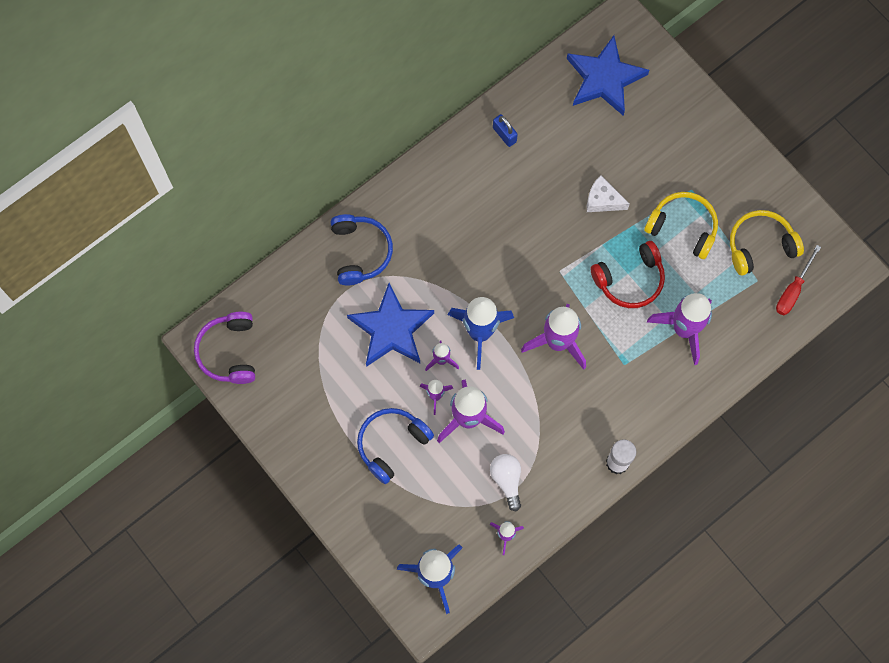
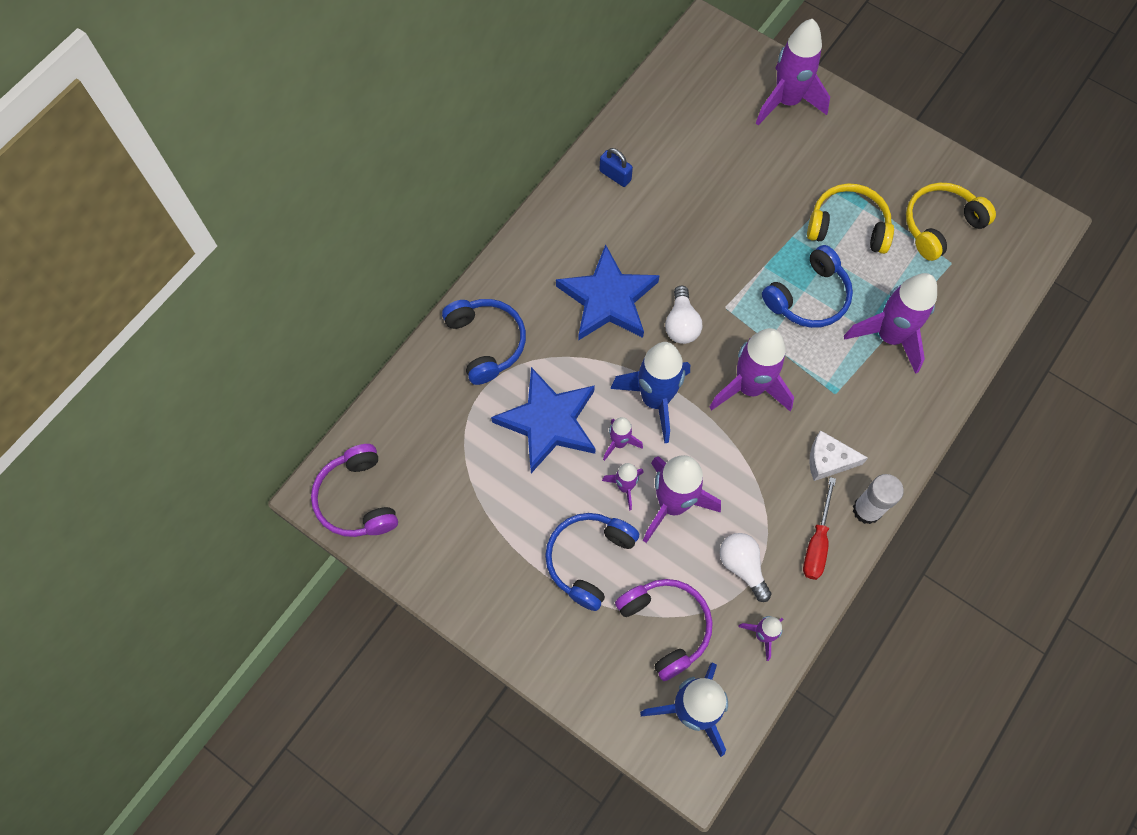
camera: 15 degrees left, 5 degrees down
(435, 509) = (666, 626): none -> purple headphones
(520, 276) = (681, 324): none -> white light bulb
(602, 200) = (748, 219): white cheese -> white cheese (828, 460)
(604, 78) = (707, 92): blue star -> blue star (608, 299)
(630, 280) = (808, 297): red headphones -> blue headphones
(669, 103) = (787, 101): none -> purple rocket
(793, 290) = (994, 264): red screwdriver -> red screwdriver (817, 542)

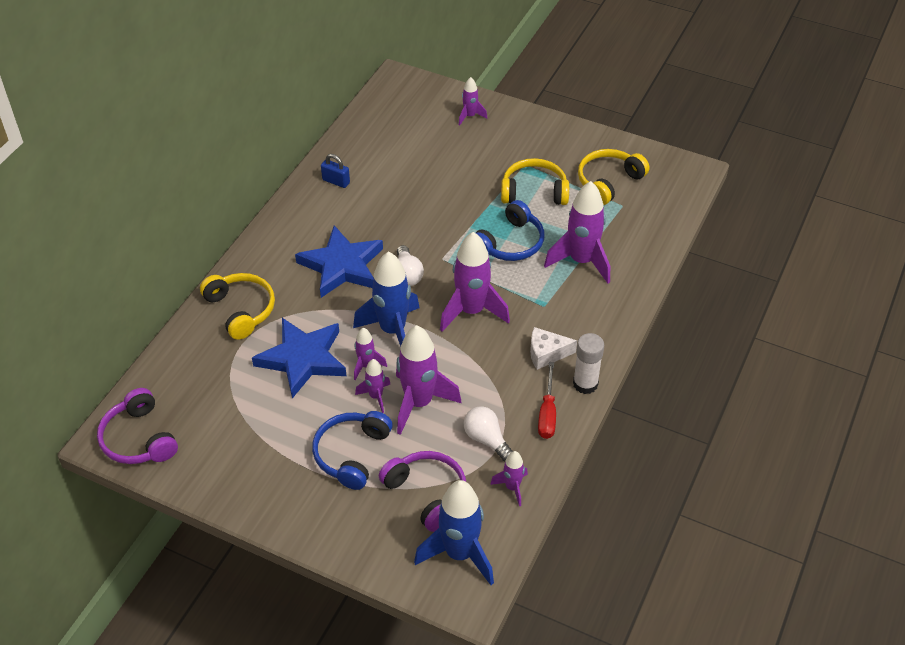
camera: 10 degrees left, 20 degrees down
(486, 343) = (241, 310): blue headphones -> yellow headphones
(787, 101) = (470, 116): purple rocket -> purple rocket, size x0.51

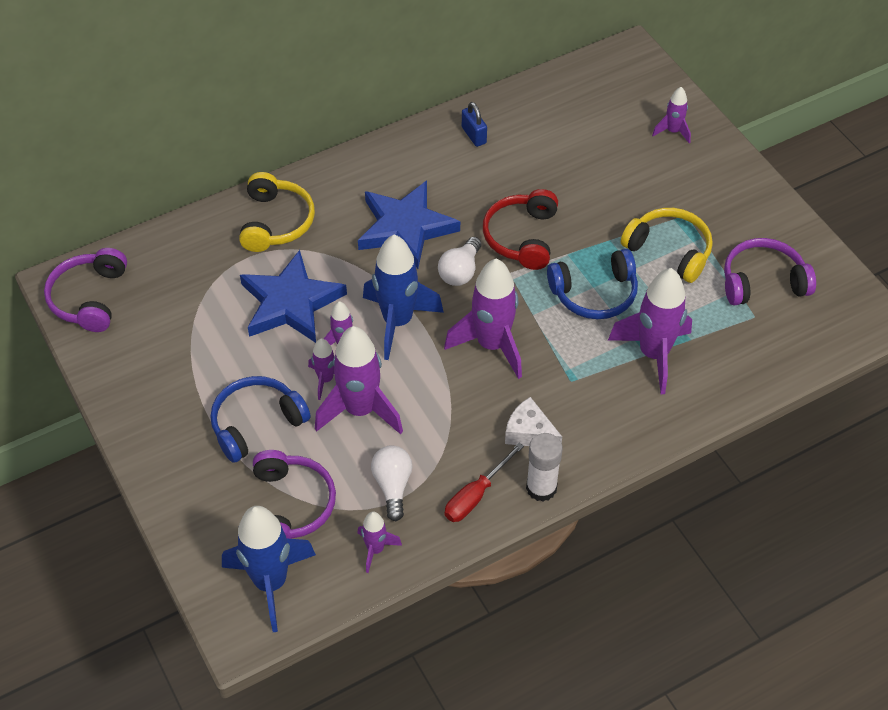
camera: 35 degrees right, 5 degrees up
(429, 231) = (522, 237): none -> red headphones
(608, 182) = (762, 281): yellow headphones -> purple headphones

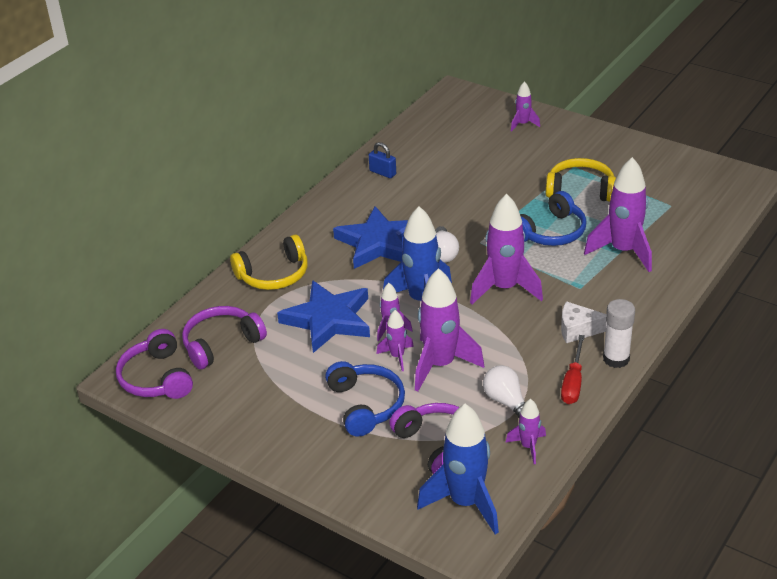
camera: 25 degrees left, 15 degrees down
(256, 423) = (366, 405): blue headphones -> blue headphones turned 135 degrees clockwise
(276, 222) = (274, 275): yellow headphones -> yellow headphones turned 90 degrees clockwise
(522, 237) = (470, 218): red headphones -> none
(762, 281) = (658, 185): purple headphones -> purple headphones (221, 343)

